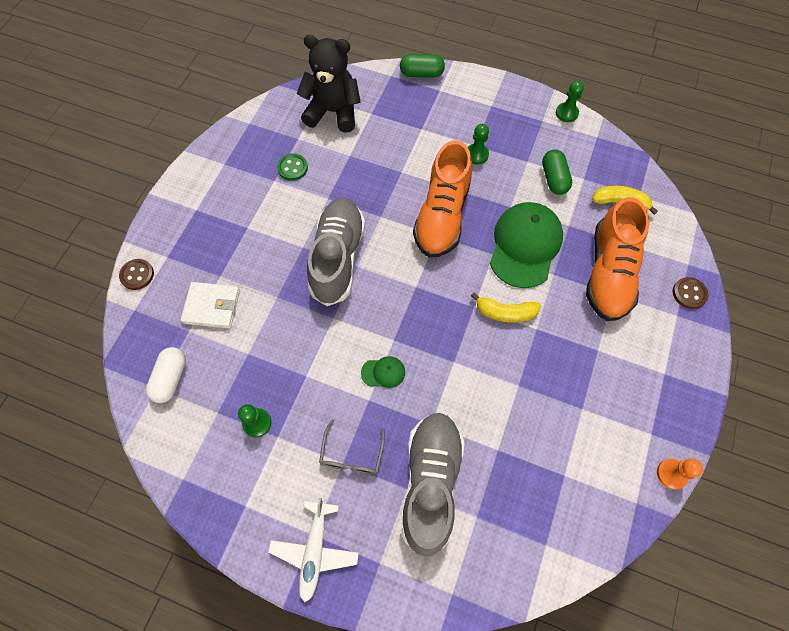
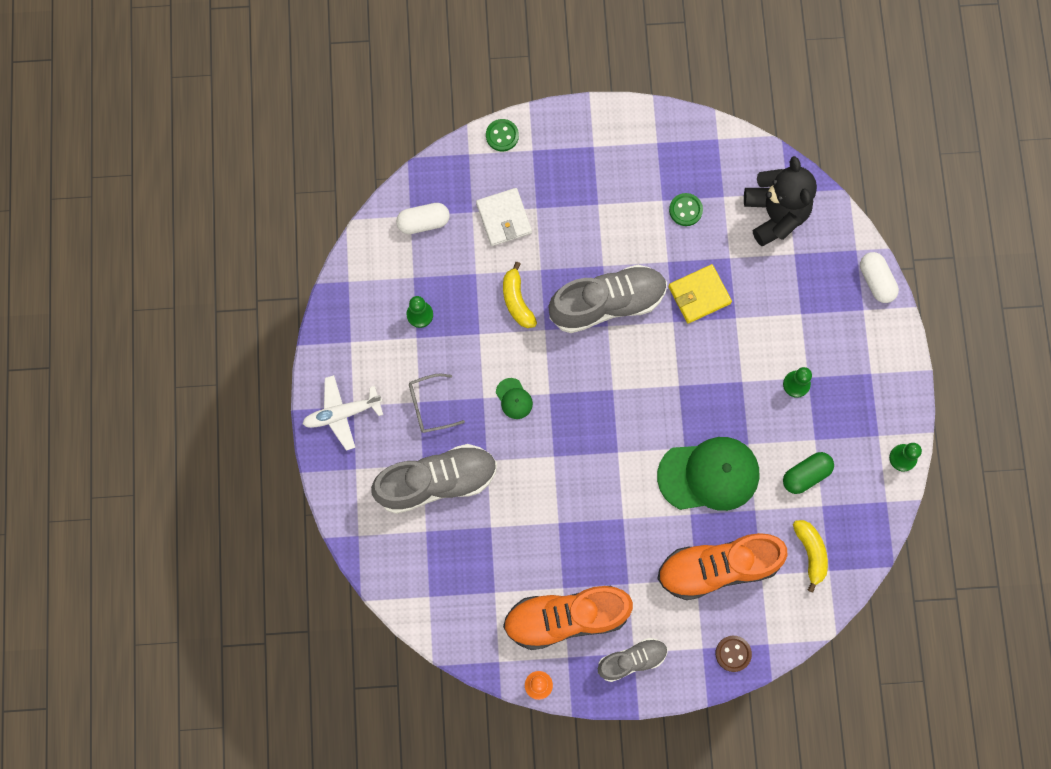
camera: 65 degrees right, 10 degrees up
(137, 275) = (502, 136): brown button -> green button
(368, 188) = (699, 295): none -> yellow wallet
(421, 74) = (876, 281): green capsule -> white capsule
(442, 215) = (703, 380): orange shoe -> orange shoe (566, 617)
(505, 312) = (626, 483): yellow banana -> yellow banana (517, 301)
(671, 378) = (632, 660): none -> grey shoe

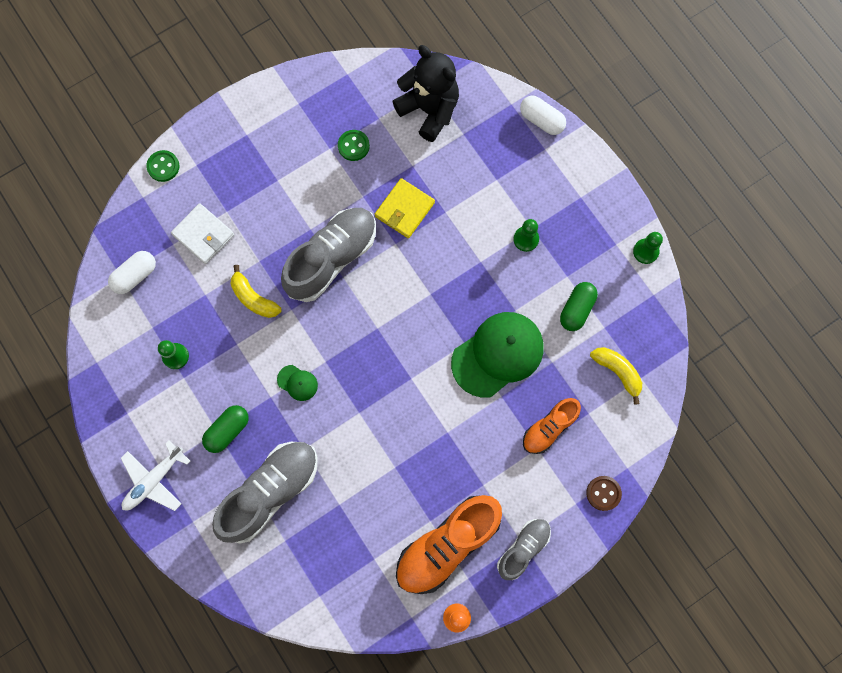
camera: 30 degrees left, 0 degrees up
(429, 406) = (228, 430): grey glasses -> green capsule
(717, 567) = (549, 428): orange shoe -> orange shoe, size x0.57

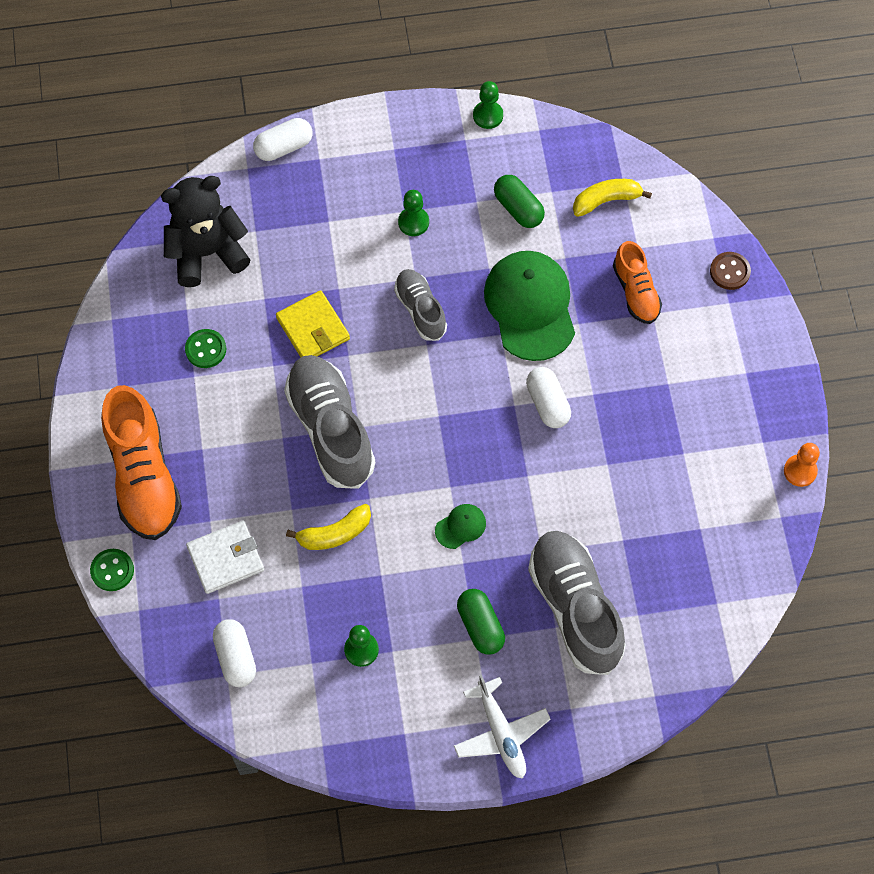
camera: 65 degrees left, 10 degrees down
(423, 402) = (547, 403): none -> white capsule
(447, 545) = (717, 447): orange shoe -> orange shoe (144, 476)
(523, 548) = (754, 374): grey shoe -> grey shoe (420, 310)

